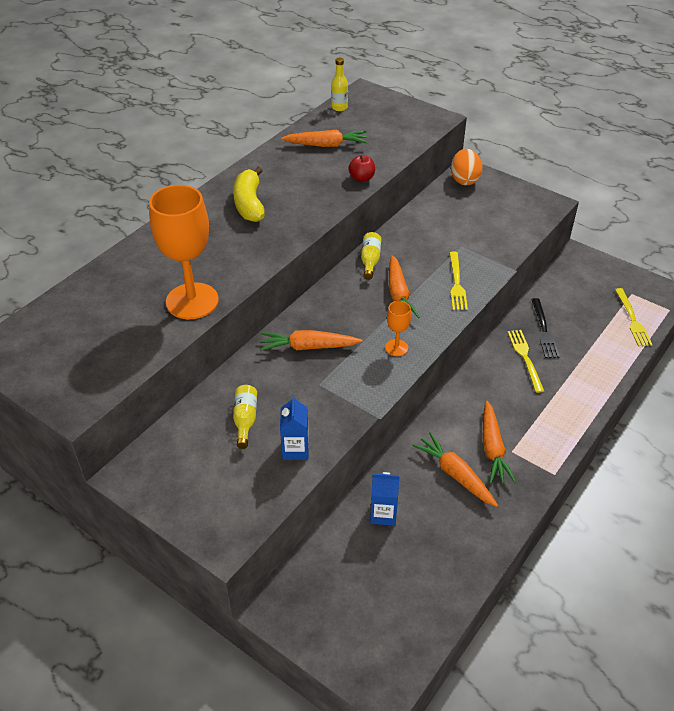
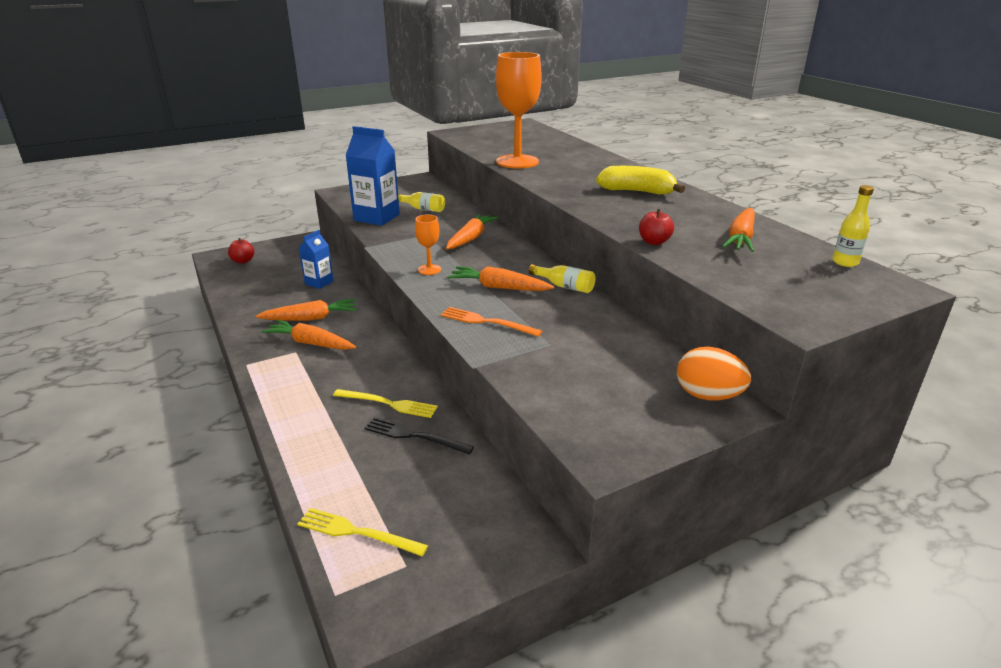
camera: 115 degrees right, 15 degrees down
(295, 449) = (376, 217): blue carton -> blue carton, size x1.71
(379, 639) = (243, 261): none -> red apple
(456, 283) = (487, 322): yellow fork -> orange fork

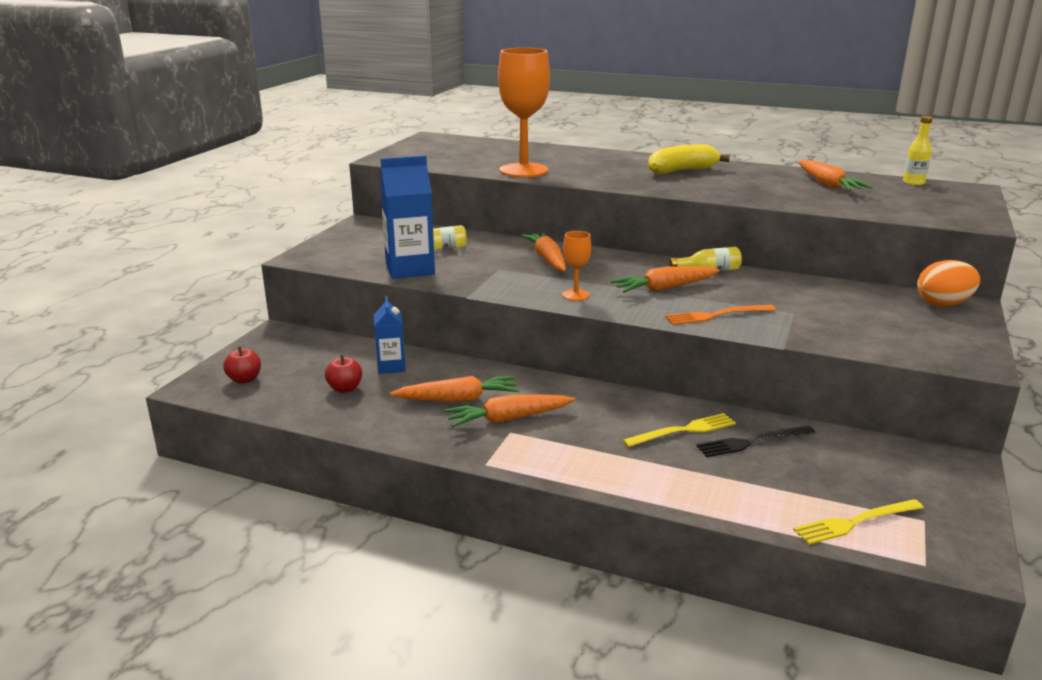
camera: 40 degrees left, 5 degrees down
(311, 318) = (458, 399): orange carrot -> orange carrot turned 45 degrees clockwise
(654, 242) = (787, 202): red apple -> red apple (345, 389)

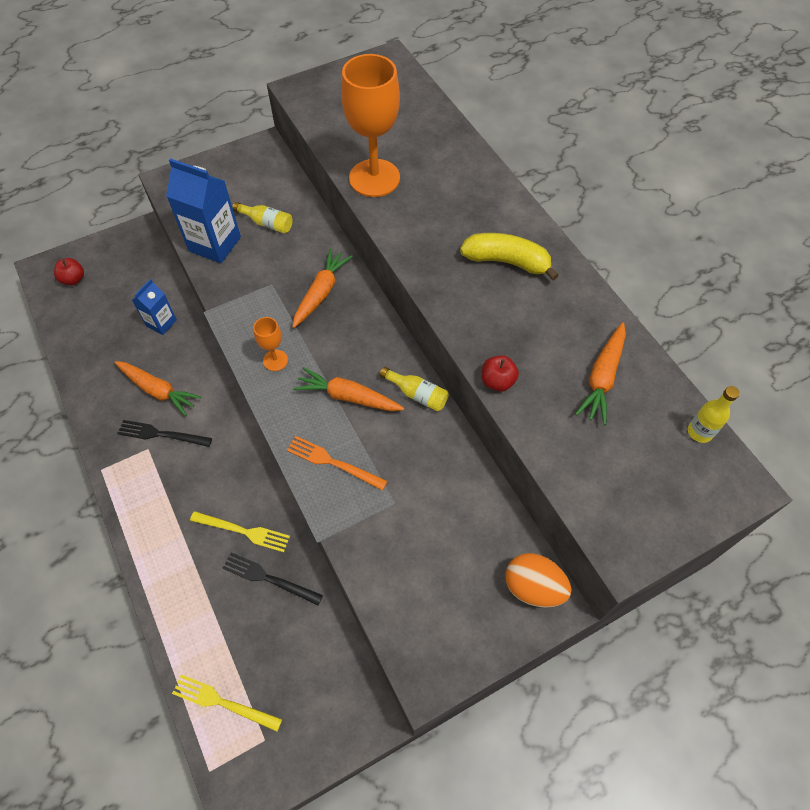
camera: 40 degrees right, 35 degrees up
(345, 389) = (112, 330): red apple -> red apple (497, 381)
(508, 419) = (161, 434): orange carrot -> black fork

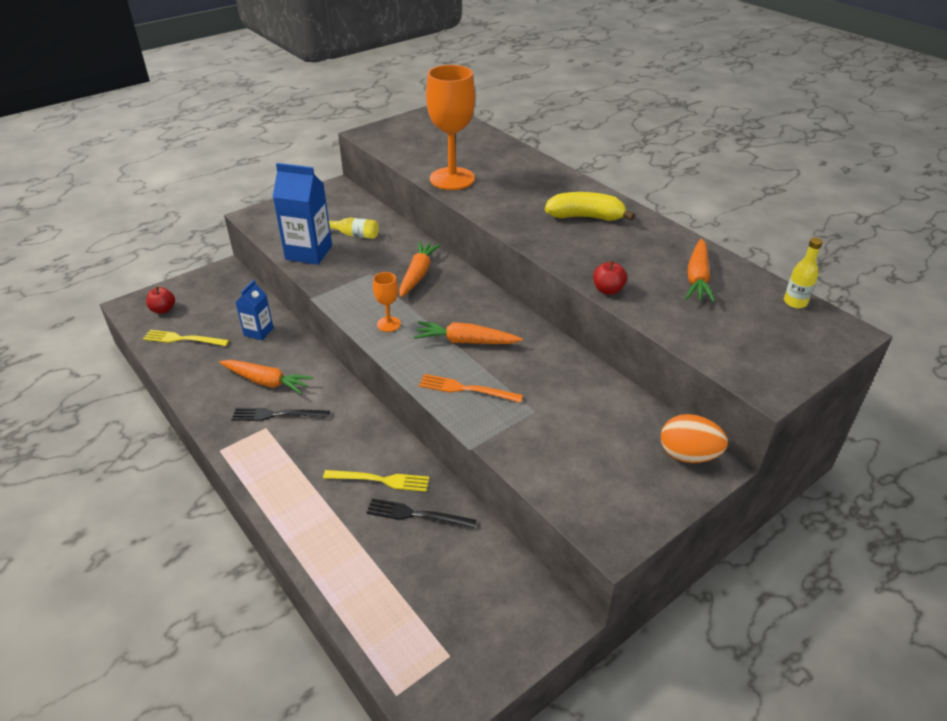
camera: 10 degrees left, 20 degrees down
(223, 702) = (396, 629): yellow fork -> yellow fork (183, 339)
(417, 394) = (530, 332): yellow bottle -> none

